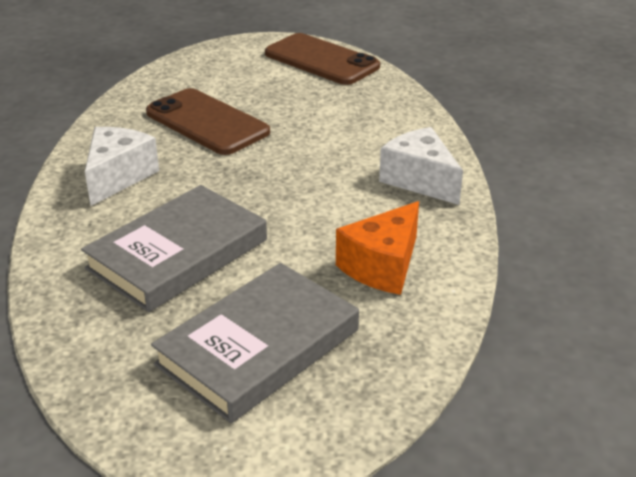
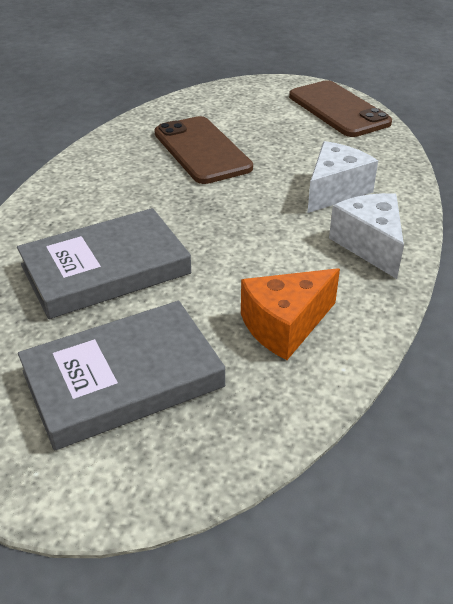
camera: 20 degrees right, 5 degrees up
(118, 177) = (98, 186): white cheese -> white cheese (335, 190)

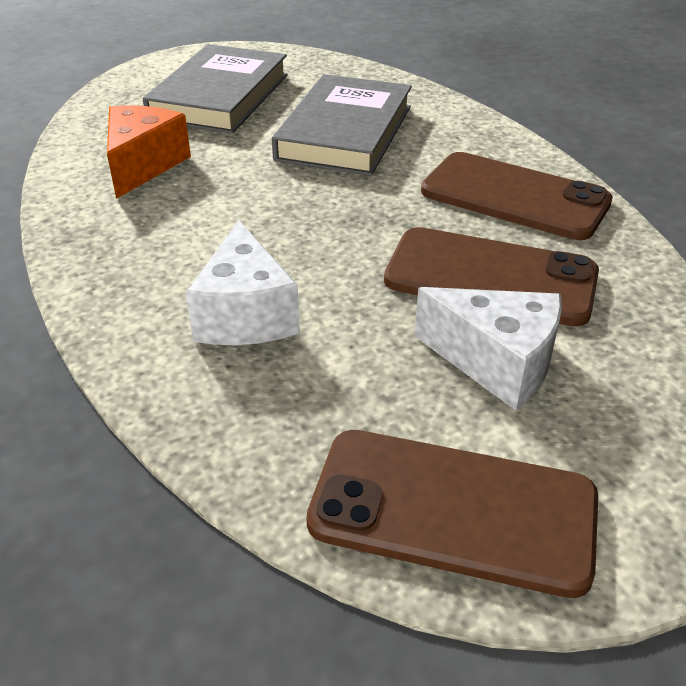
camera: 135 degrees right, 0 degrees up
(111, 173) = (514, 197): none -> brown phone
(370, 245) = (130, 266): white cheese -> white cheese (497, 363)

